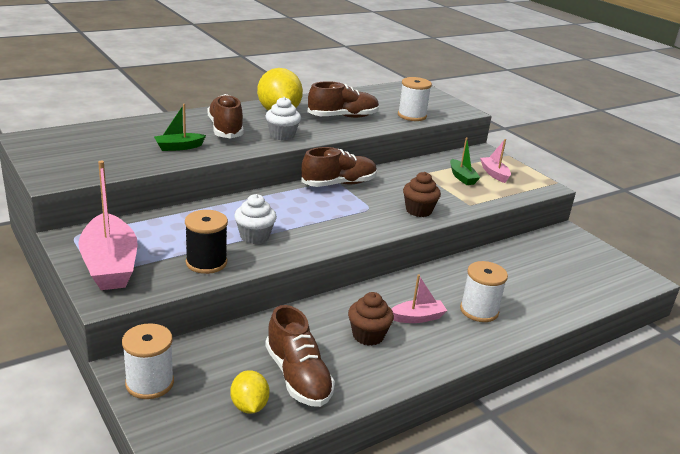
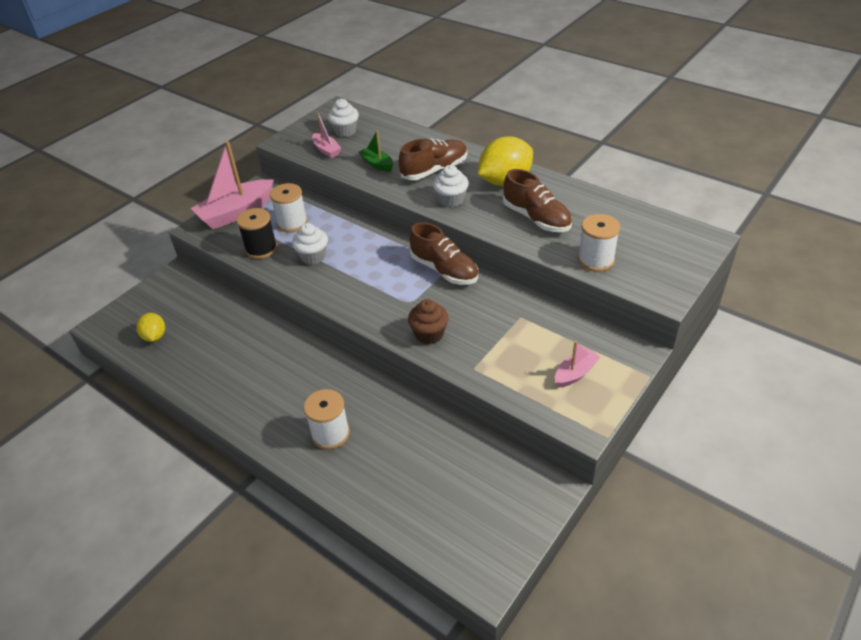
camera: 75 degrees right, 15 degrees up
(88, 146) = (345, 131): none -> white cupcake
(149, 383) = (164, 287): white spool -> white spool (292, 223)
(249, 406) = (155, 336): yellow lemon -> yellow lemon turned 75 degrees counterclockwise
(298, 377) = (192, 348): brown shoe -> none
(368, 335) = (258, 370): brown cupcake -> none
(417, 317) = (298, 394): pink boat -> pink boat (326, 150)
(462, 177) = (539, 349): green boat -> none

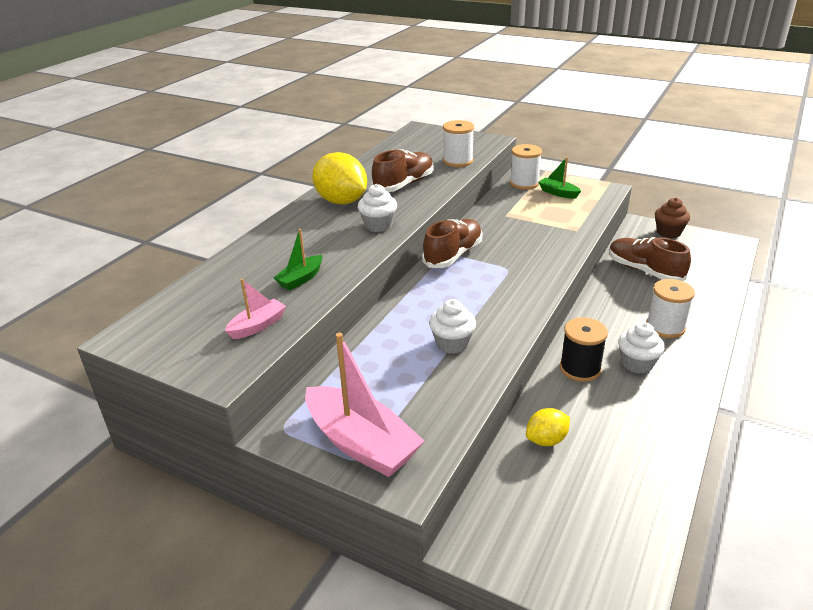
camera: 100 degrees left, 10 degrees down
(155, 336) = (612, 519): yellow lemon -> yellow lemon (546, 440)
(261, 249) = (446, 393): black spool -> black spool (580, 369)
(292, 223) = (383, 376): white spool -> white spool (524, 183)
(345, 131) = (205, 318): white cupcake -> white cupcake (637, 364)
(429, 334) = (548, 254): brown cupcake -> brown cupcake (668, 232)
(434, 170) = (318, 240): brown shoe -> brown shoe (644, 271)
(575, 373) = (558, 193): pink boat -> green boat

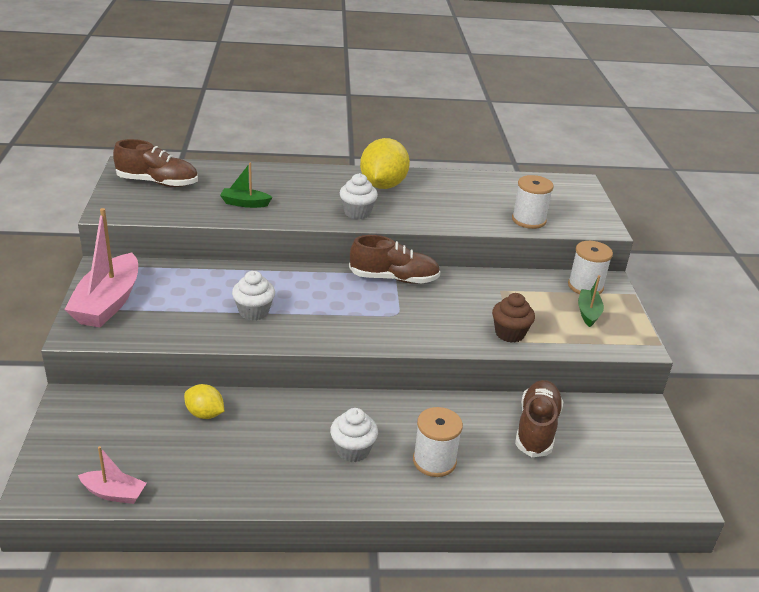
camera: 55 degrees right, 0 degrees up
(257, 326) = (172, 205): pink boat -> pink boat (114, 493)
(404, 184) = (446, 205): brown shoe -> brown shoe (158, 182)
(580, 369) = (318, 414): black spool -> none
(668, 232) = (648, 435): brown cupcake -> brown cupcake (509, 333)

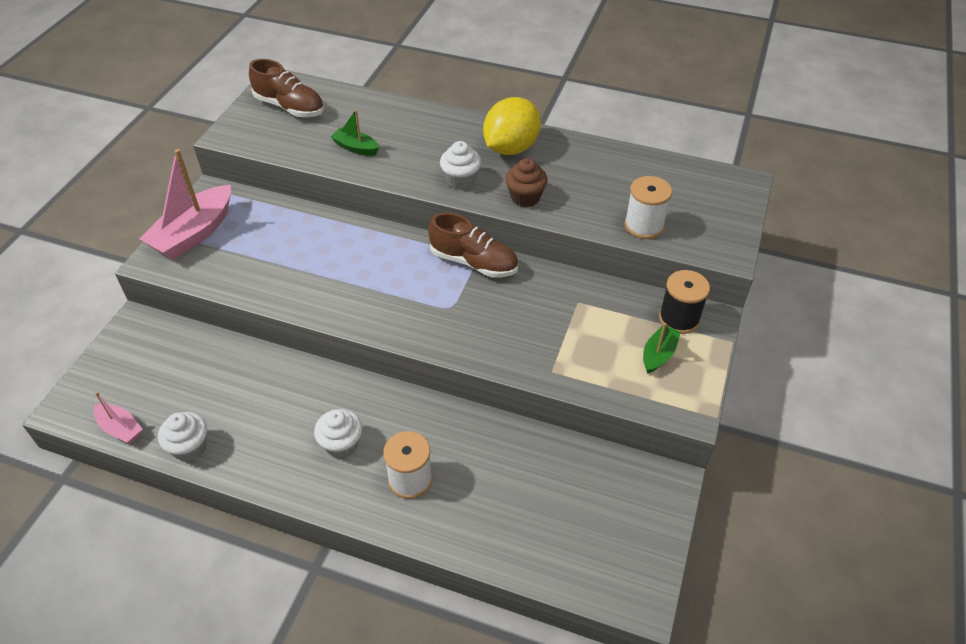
camera: 25 degrees right, 15 degrees up
(205, 414) = (235, 367): yellow lemon -> none
(254, 312) = (314, 273): white cupcake -> white cupcake (190, 447)
(509, 333) = (552, 360): brown cupcake -> brown cupcake (525, 197)
(536, 428) = (536, 472): brown shoe -> none
(585, 286) = (679, 318): white spool -> black spool

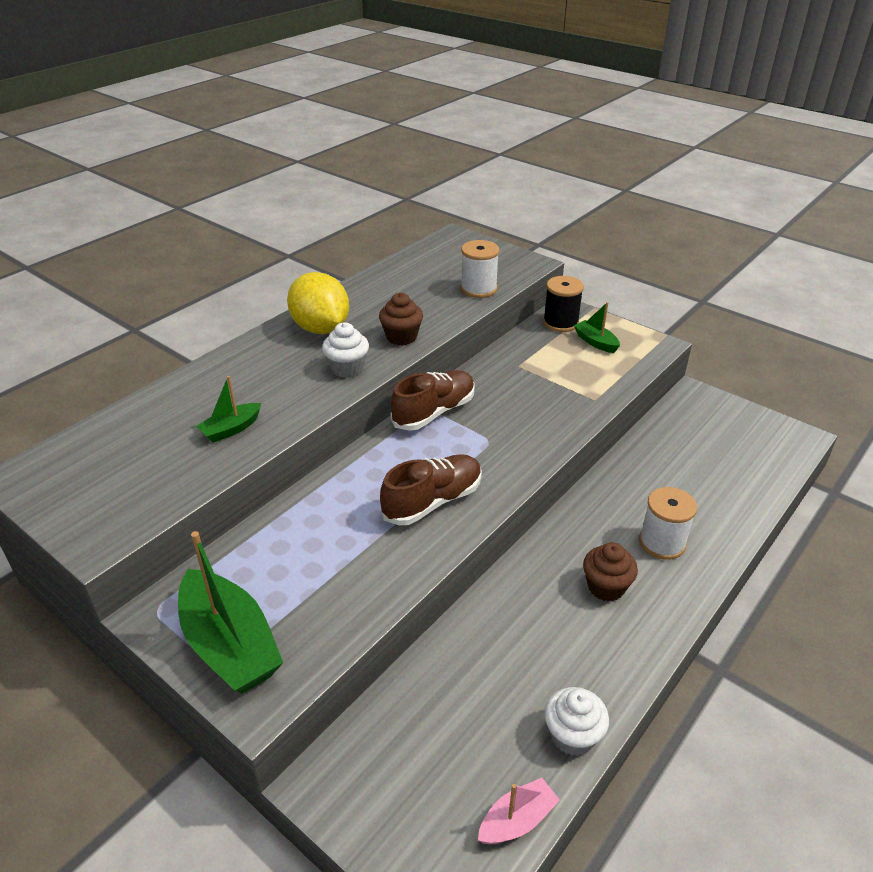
camera: 70 degrees left, 10 degrees down
(194, 233) = (230, 645): pink boat -> green boat
(290, 107) = (93, 471): brown shoe -> brown shoe (433, 501)
(341, 444) = (606, 587): white cupcake -> brown cupcake

